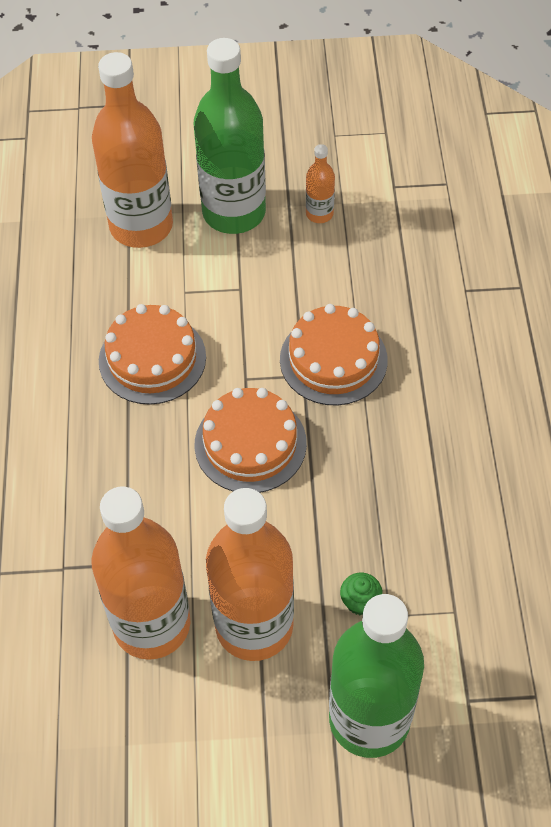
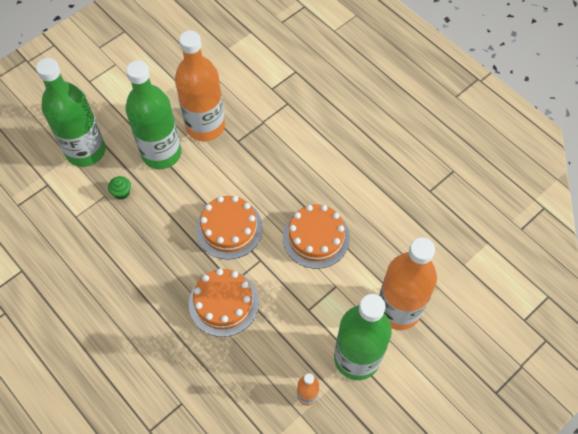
camera: 140 degrees right, 5 degrees up
(254, 626) = (161, 153): orange bottle -> green bottle

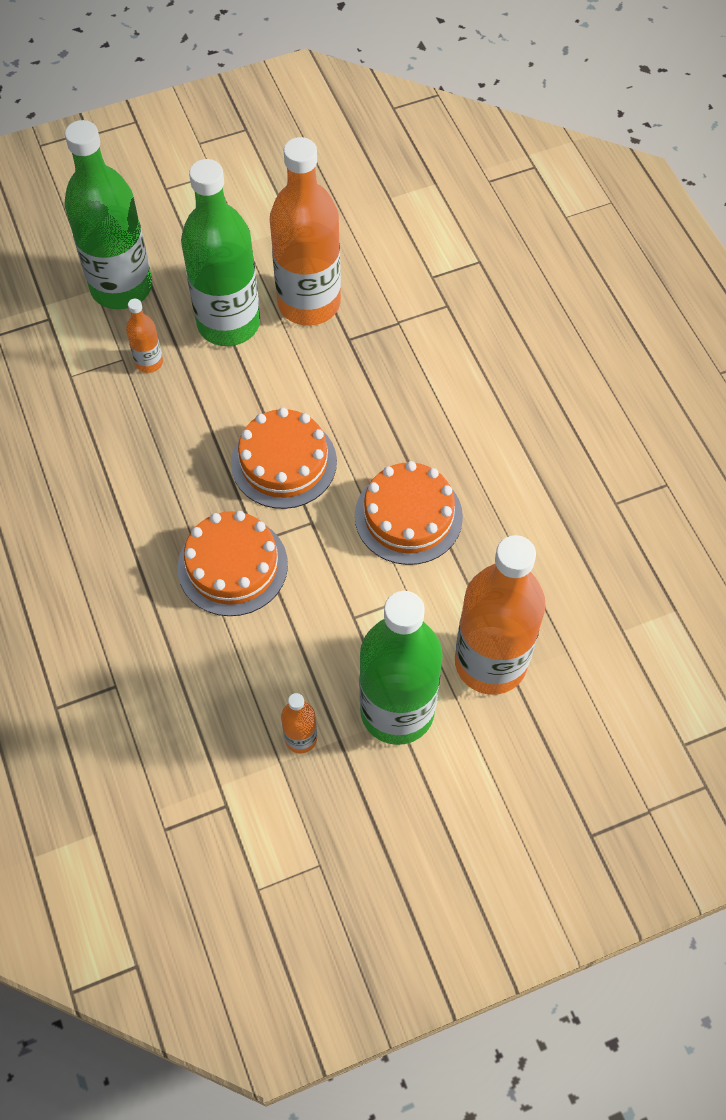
camera: 20 degrees right, 0 degrees up
(122, 192) = (149, 362): green cupcake -> orange bottle

